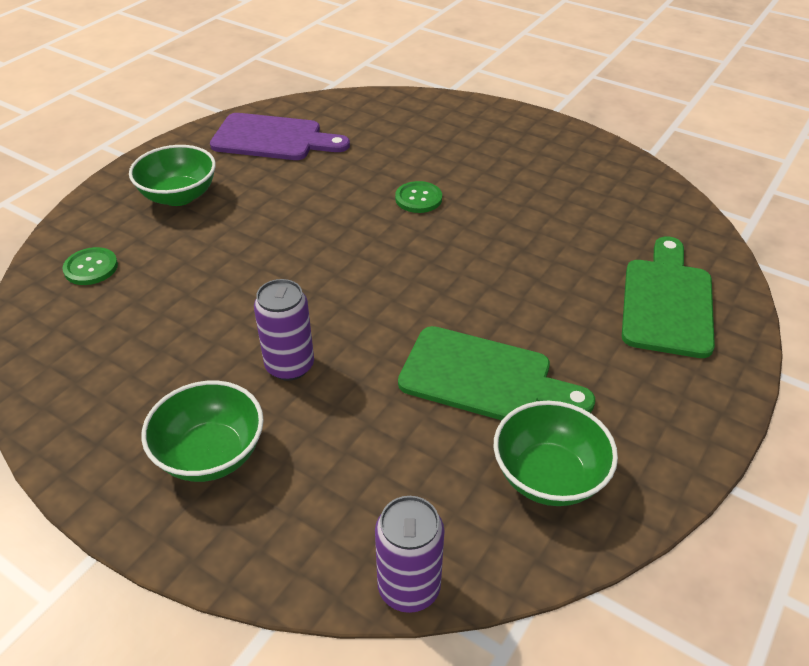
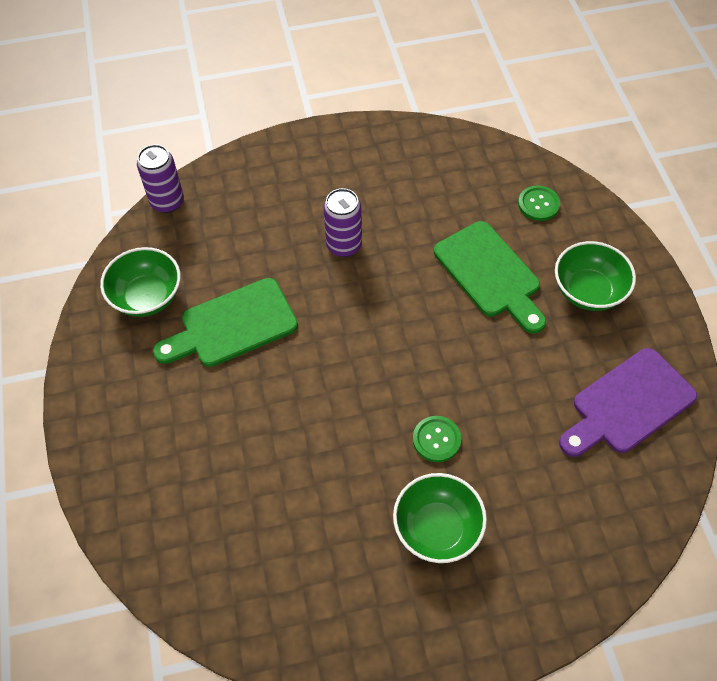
camera: 135 degrees right, 15 degrees up
(211, 454) = (319, 179): green bowl -> green bowl (437, 528)
(666, 302) = (167, 488): green cutting board -> green cutting board (490, 274)

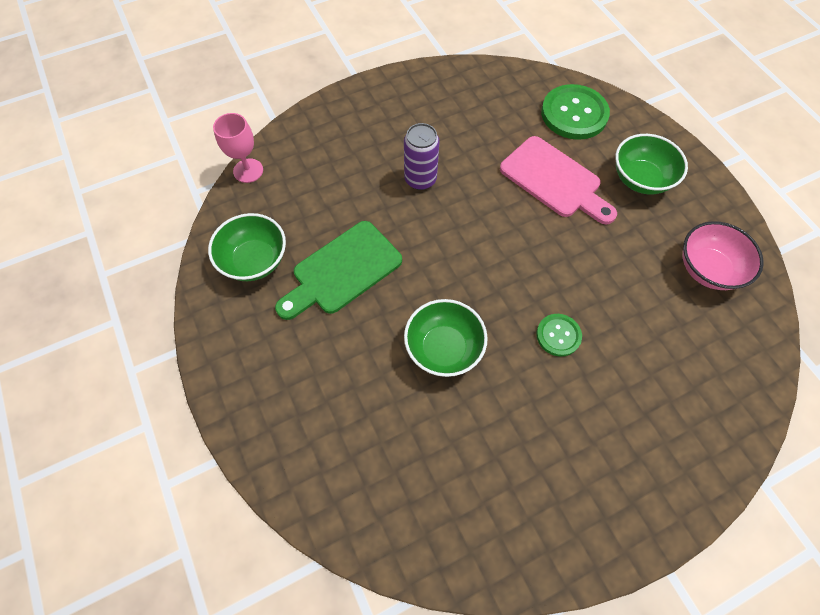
camera: 15 degrees left, 5 degrees up
(167, 202) = (248, 171): purple can -> pink goblet
(437, 528) = (586, 417): green bowl -> green bowl (443, 348)
(490, 274) = (554, 180): green cutting board -> pink cutting board
(538, 204) = (574, 114): green button -> green button, size x1.83
(628, 405) = (707, 269): purple cutting board -> pink bowl

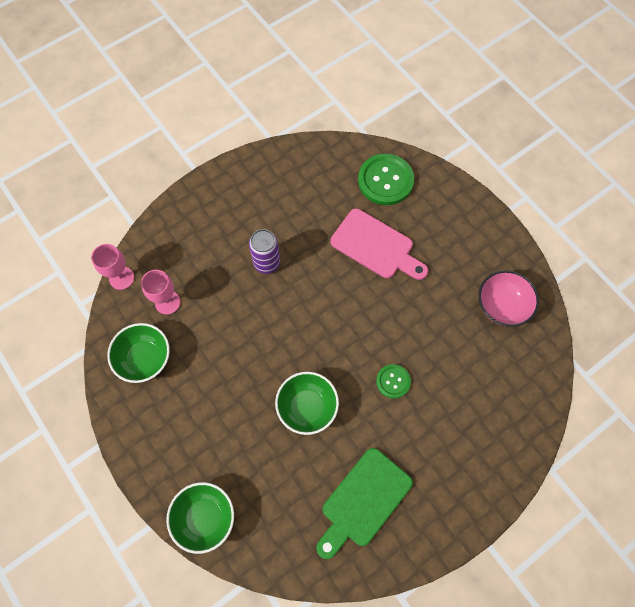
camera: 10 degrees left, 5 degrees up
(295, 204) = (167, 302): none -> pink goblet
(342, 271) = (217, 356): green cutting board -> green cutting board (363, 501)
(640, 179) = (444, 234): green bowl -> green bowl (204, 518)

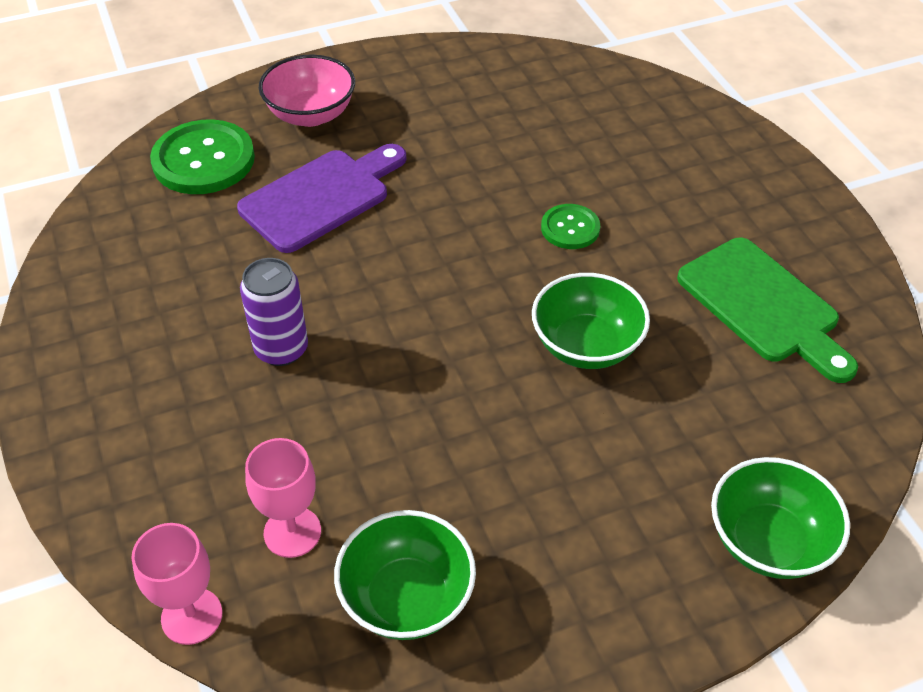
camera: 75 degrees left, 20 degrees down
(376, 246) = (321, 197): pink cutting board -> purple cutting board
(502, 306) = (485, 88): pink bowl -> pink bowl (311, 114)

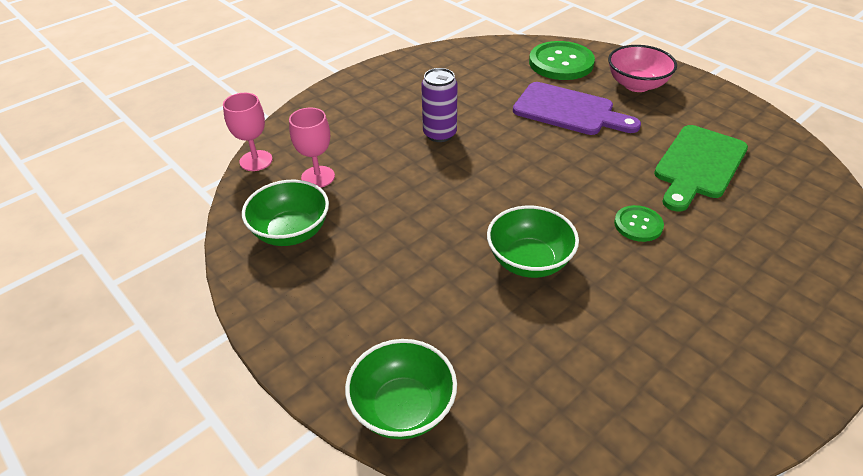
camera: 70 degrees right, 5 degrees down
(764, 306) = (648, 360): green cutting board -> green cutting board (698, 165)

